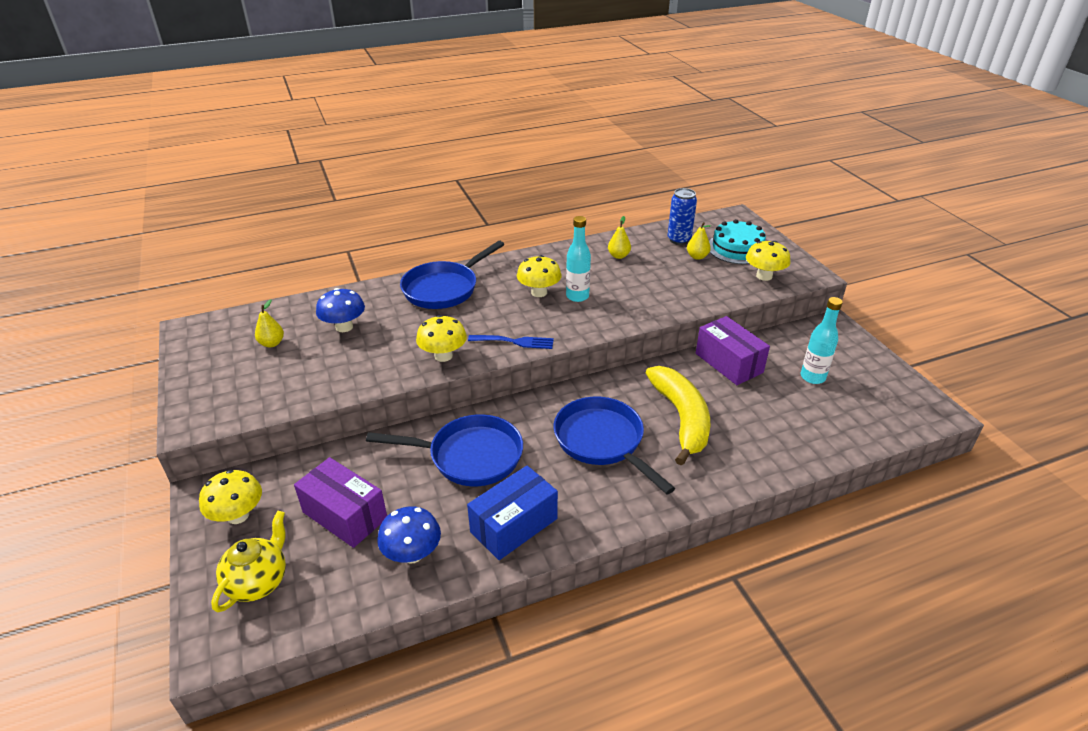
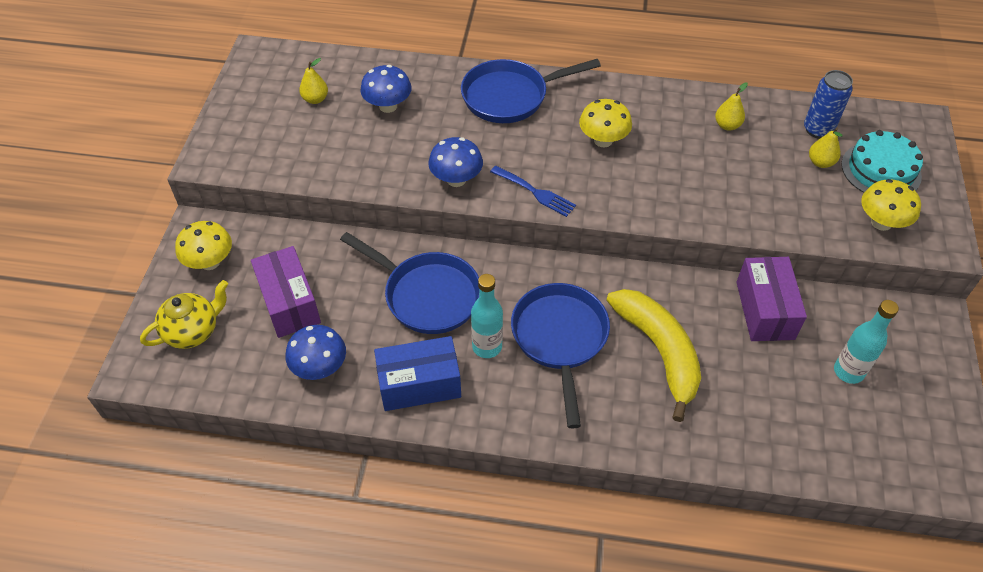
camera: 30 degrees right, 15 degrees up
(443, 356) = (456, 179): yellow mushroom -> blue mushroom
(577, 296) = (640, 162): turquoise bottle -> turquoise bottle (487, 346)
(681, 418) = (659, 351): yellow banana -> yellow banana turned 45 degrees counterclockwise

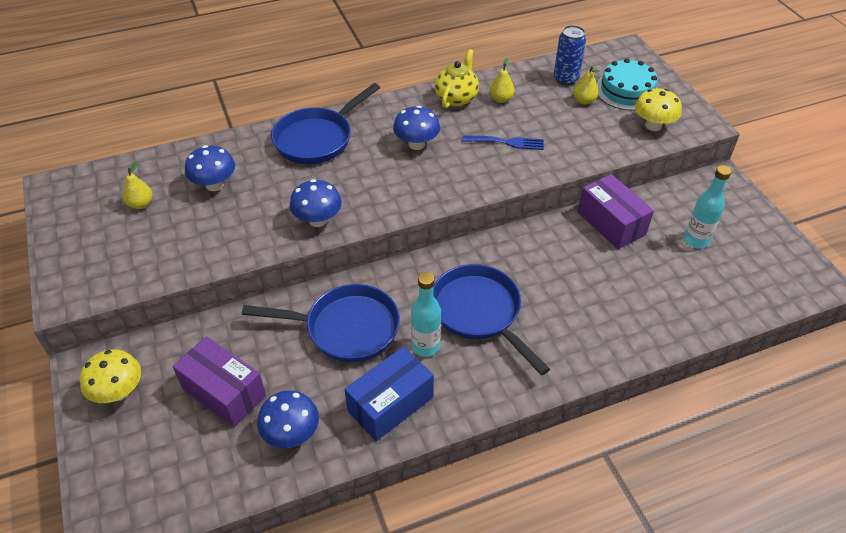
camera: 30 degrees left, 5 degrees down
(193, 331) = (143, 462): yellow teapot -> yellow teapot (456, 98)
(535, 192) = (391, 204): blue fork -> blue fork (507, 142)
(603, 140) = (416, 144): yellow mushroom -> blue mushroom
(659, 351) = (560, 287): yellow banana -> none

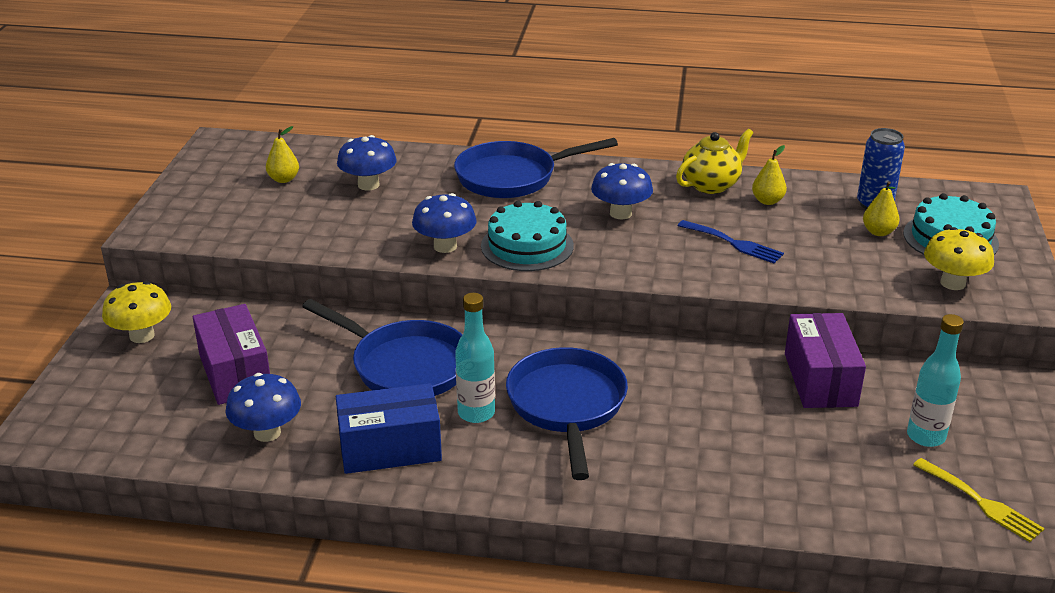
camera: 30 degrees right, 15 degrees down
(375, 197) = (527, 246): none -> turquoise cake
(756, 275) = (981, 502): none -> yellow fork

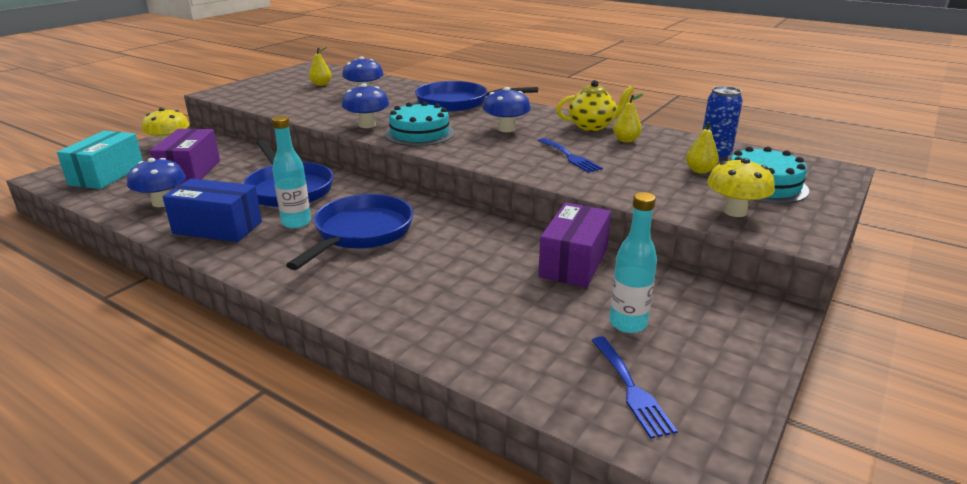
camera: 25 degrees right, 5 degrees down
(120, 410) = (107, 175): none -> turquoise box
(981, 502) = (631, 389): yellow fork -> blue fork

